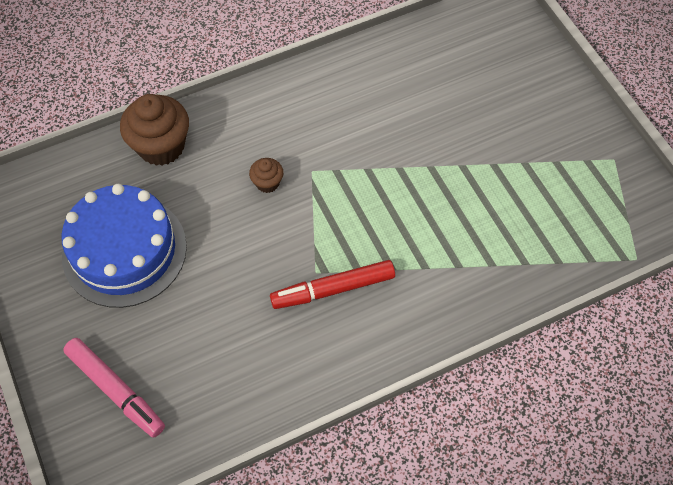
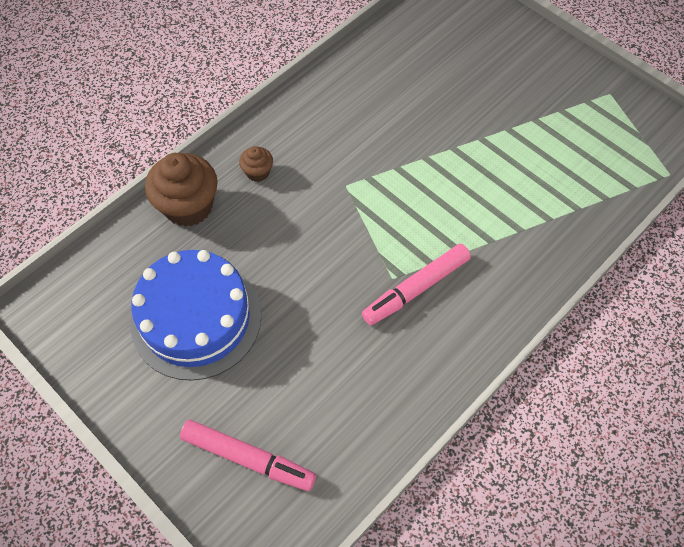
camera: 20 degrees left, 0 degrees up
(267, 183) = (308, 209): brown cupcake -> brown cupcake (258, 172)
(334, 289) = (416, 288): red marker -> pink marker

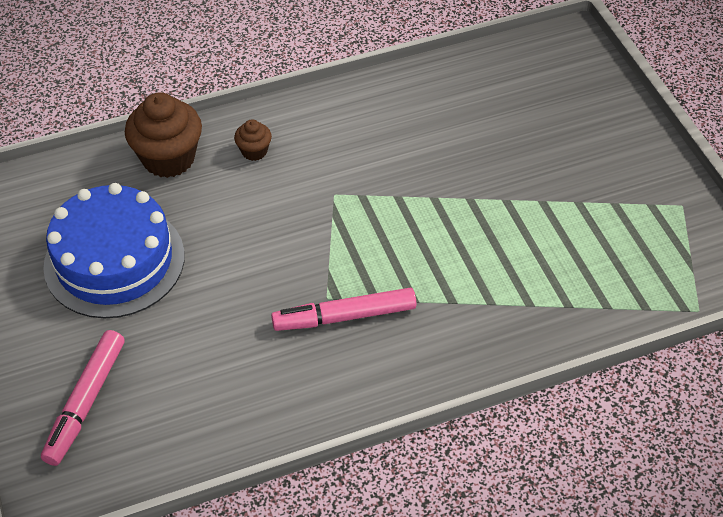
camera: 25 degrees right, 10 degrees down
(247, 458) = (86, 401): pink marker -> pink marker turned 60 degrees clockwise

